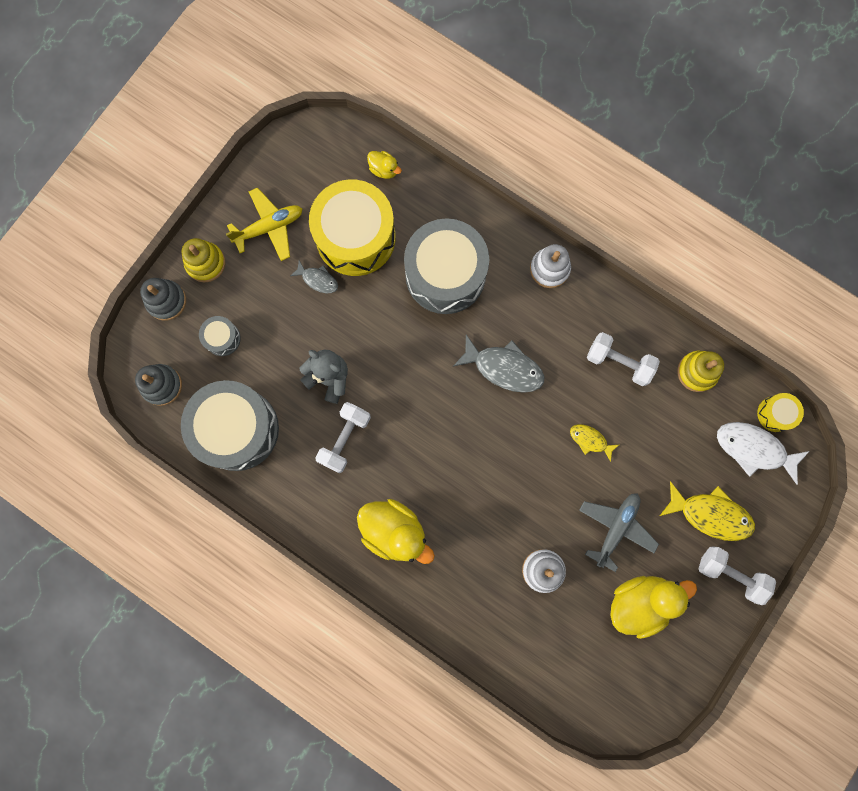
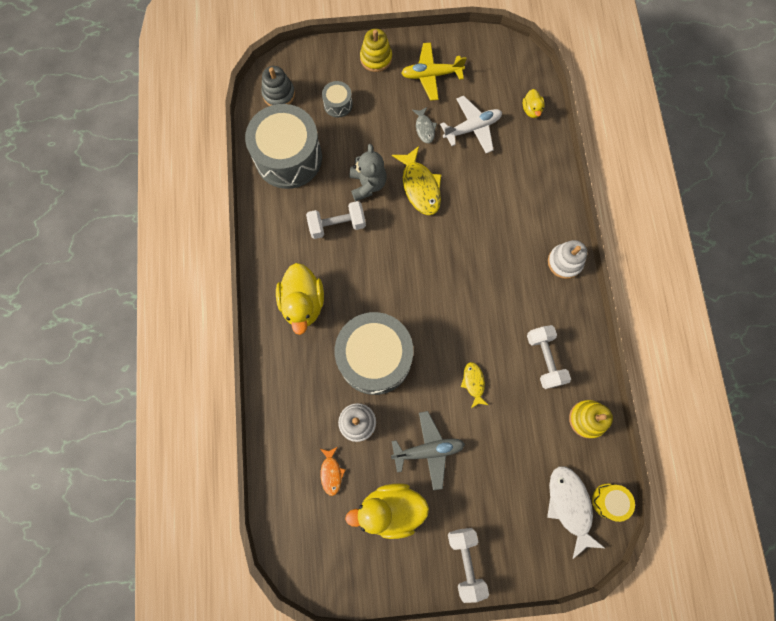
camera: 50 degrees right, 5 degrees down
(166, 301) = (333, 56): grey stacking toy -> none
(269, 227) = (431, 75): yellow plane -> yellow plane turned 150 degrees clockwise
(355, 237) = (472, 128): yellow drum -> white plane
(445, 275) = (499, 200): grey drum -> grey drum (375, 358)
(504, 368) = (471, 286): grey fish -> none
(568, 629) = (331, 472): none -> orange fish
(639, 602) = (391, 509): yellow duck -> yellow duck turned 150 degrees clockwise
(710, 514) = (495, 511): yellow fish -> yellow fish (420, 186)

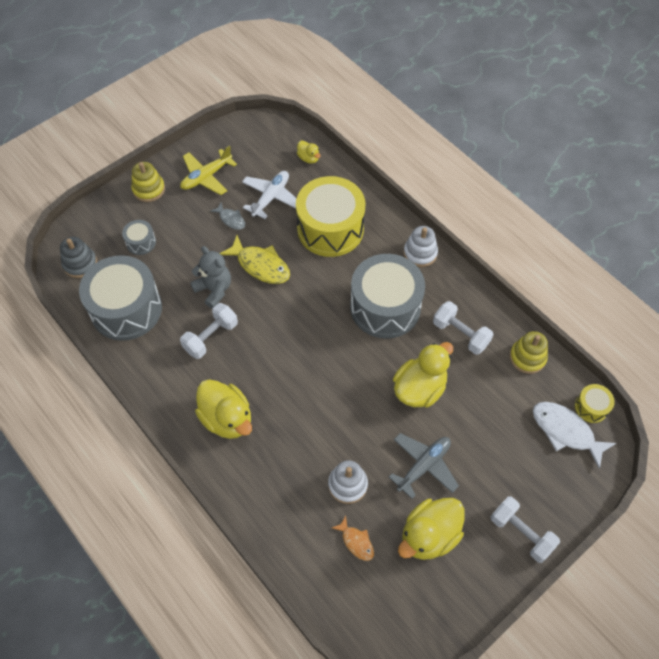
camera: 35 degrees left, 15 degrees down
(375, 358) = (323, 422): grey drum -> grey drum (385, 307)
(473, 383) = (419, 388): yellow fish -> yellow duck
(502, 189) = (330, 229): none -> yellow drum

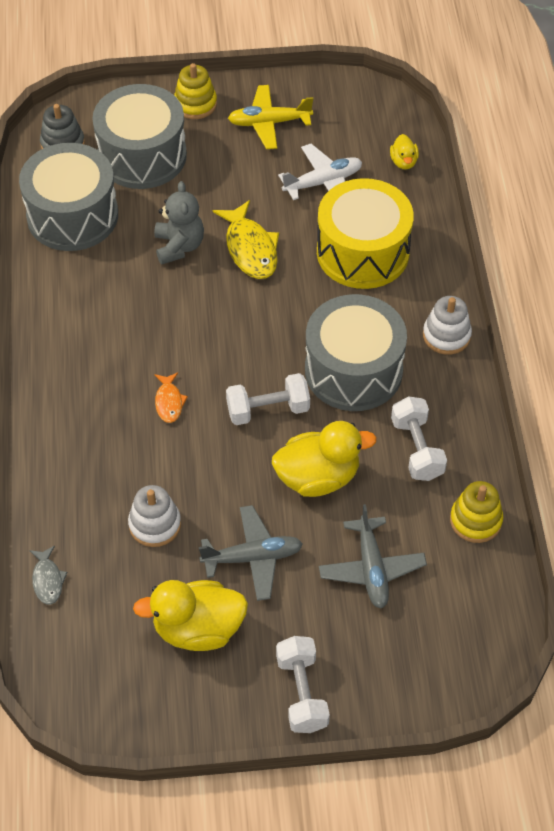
camera: 35 degrees right, 5 degrees down
(141, 242) = (142, 155): grey drum -> grey drum, size x2.28
(211, 337) = (135, 293): white dumbbell -> white dumbbell (268, 410)
(227, 419) = (85, 383): yellow duck -> none
(231, 219) = (258, 182): grey fish -> grey fish (47, 580)
(356, 542) = (116, 585): orange fish -> orange fish (169, 402)
(496, 426) = (371, 568): none -> grey plane
(565, 431) = (450, 625): white fish -> none
(591, 407) = (505, 619): yellow drum -> none

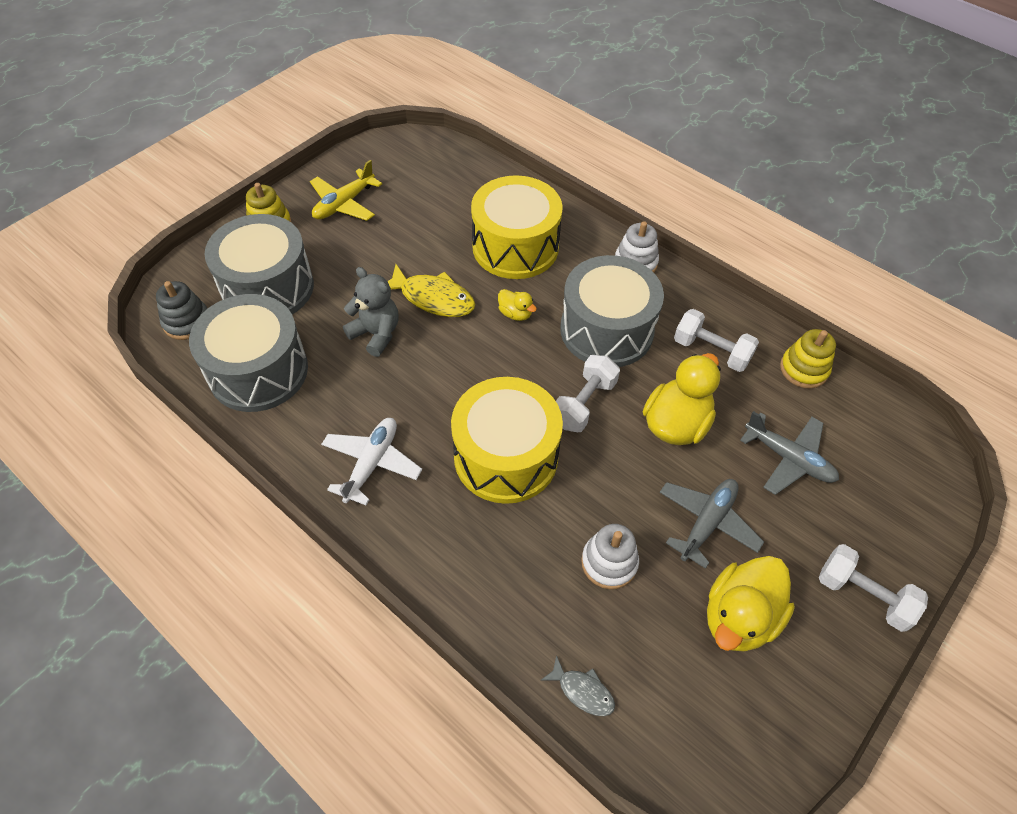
camera: 45 degrees left, 0 degrees up
(169, 402) = (506, 456): orange fish -> yellow drum
(323, 182) = (432, 219): white plane -> white plane (371, 464)
(403, 162) = (471, 172): yellow duck -> yellow duck (515, 314)

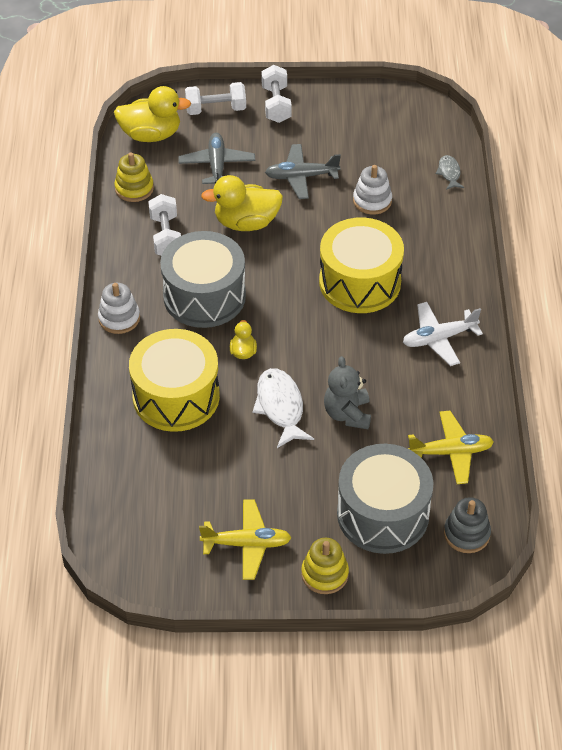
camera: 130 degrees left, 5 degrees down
(258, 371) = (450, 452): grey drum -> yellow plane
(433, 298) = (280, 407): yellow fish -> white fish
(584, 403) = (279, 271): white dumbbell -> white dumbbell (216, 109)
(739, 617) = (343, 140): yellow duck -> yellow duck (151, 135)

